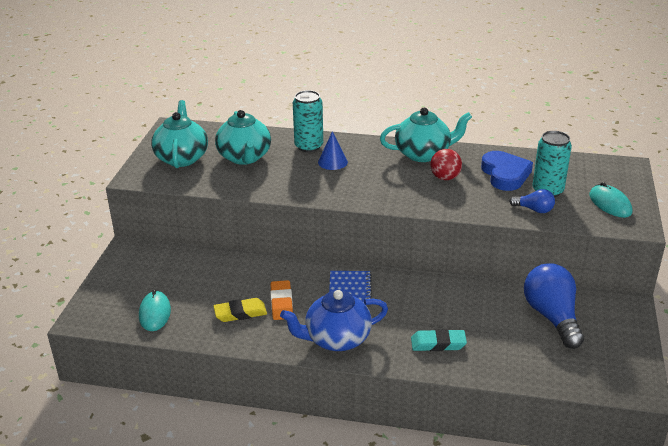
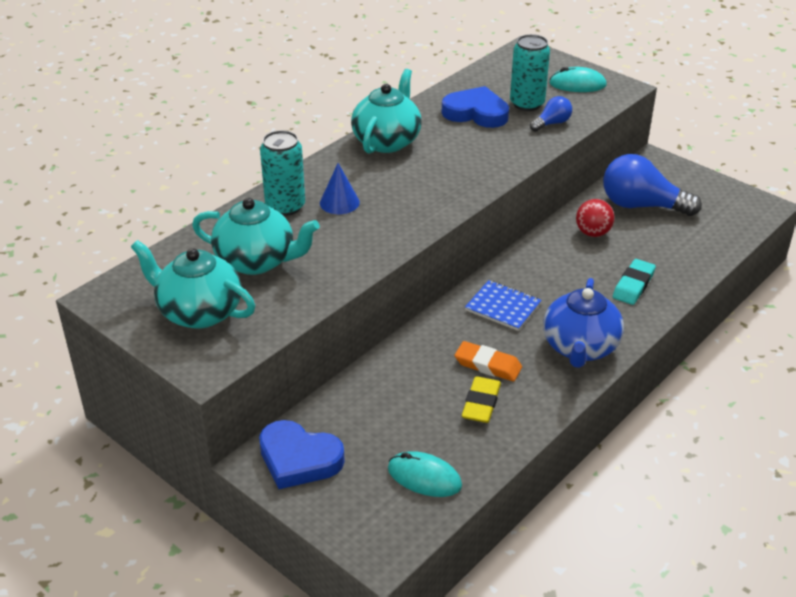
camera: 60 degrees left, 5 degrees up
(140, 261) = (299, 459): none -> blue heart
(445, 178) = (447, 147): red ball -> red ball (593, 233)

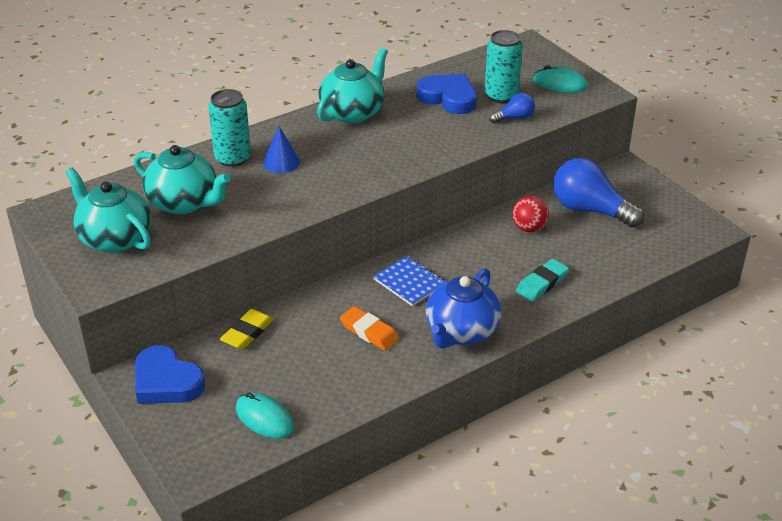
camera: 15 degrees right, 0 degrees up
(481, 403) = (346, 364): yellow eraser -> yellow eraser (247, 332)

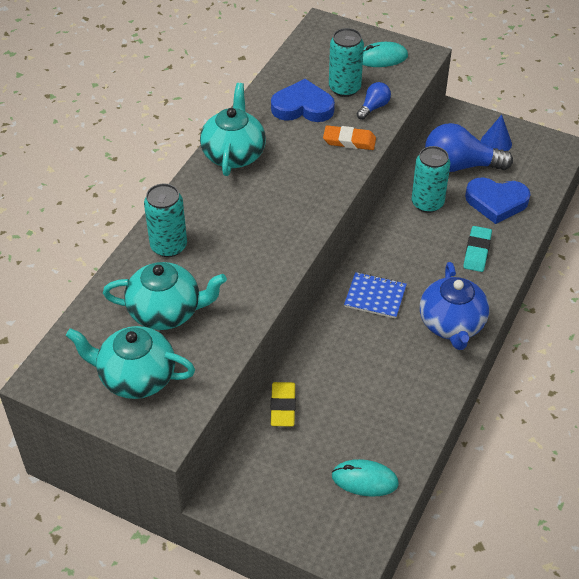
camera: 30 degrees left, 10 degrees up
(166, 381) = (254, 487): blue heart -> blue heart (496, 202)
(281, 162) = (216, 232): blue cone -> blue cone (496, 143)
(369, 332) = (381, 358): orange eraser -> orange eraser (349, 141)
(529, 228) = (427, 203): red ball -> turquoise can

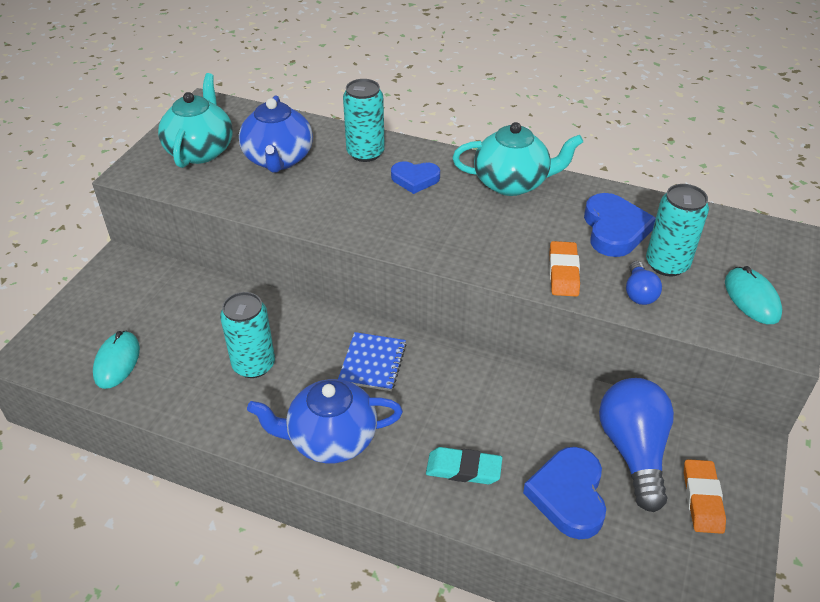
camera: 85 degrees right, 5 degrees down
(166, 312) = (278, 159): turquoise teapot -> blue teapot
(217, 214) = (415, 179): none -> blue heart
(283, 406) = (218, 295): yellow eraser -> none
(373, 107) = (639, 293): blue light bulb -> blue light bulb turned 60 degrees clockwise
(427, 203) = (545, 413): turquoise can -> turquoise can (254, 365)
(496, 143) = (702, 499): blue cone -> orange eraser

